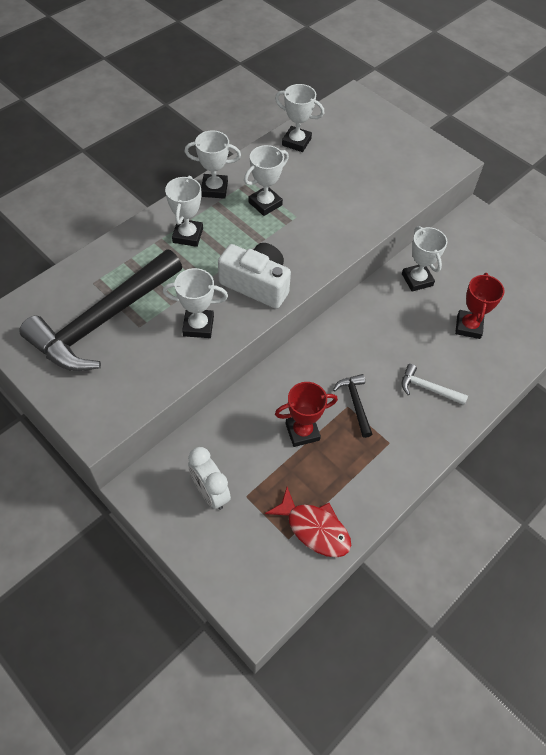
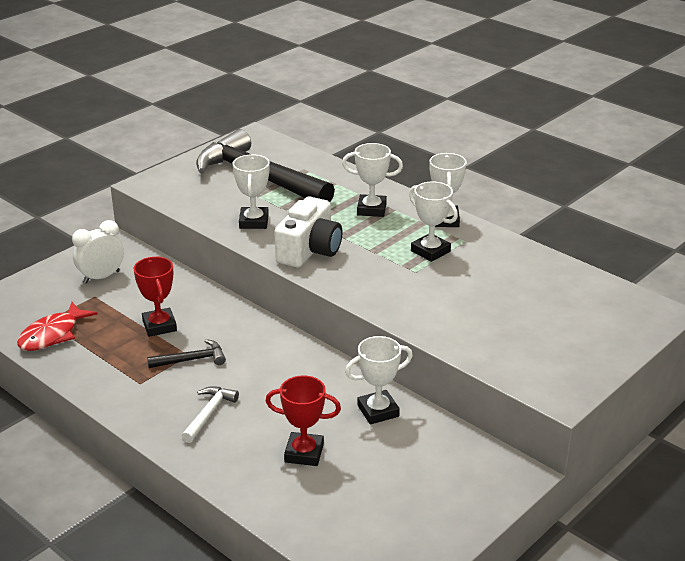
camera: 90 degrees right, 25 degrees down
(296, 142) = (545, 269): white trophy -> none

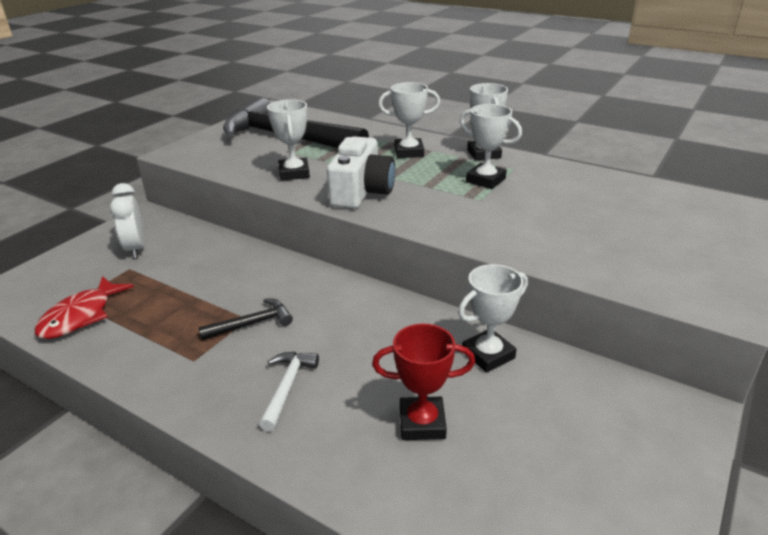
camera: 10 degrees left, 0 degrees up
(101, 277) = (136, 249): white clock -> white clock turned 60 degrees counterclockwise
(159, 326) = (208, 291): red trophy -> none

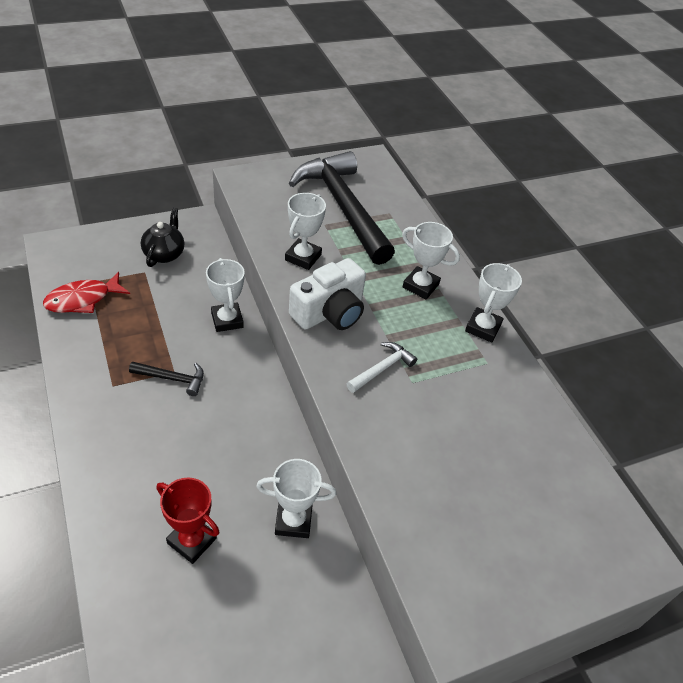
camera: 30 degrees right, 15 degrees up
(136, 249) = (164, 254): white clock -> black teapot
(287, 387) = (143, 449): white hammer -> white hammer (382, 368)
(485, 180) = (444, 362): white trophy -> white trophy (227, 320)

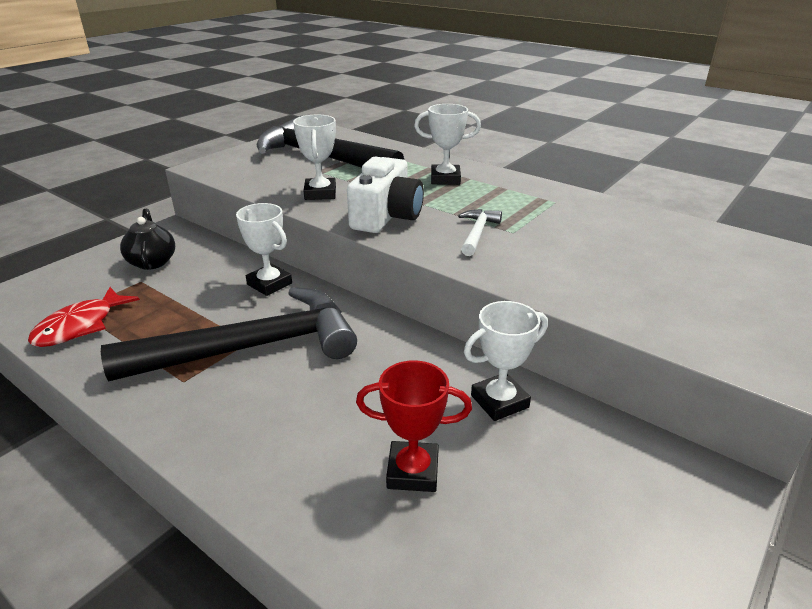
camera: 25 degrees left, 15 degrees down
(172, 379) = (252, 347): black hammer -> black hammer, size x2.43
(483, 328) = (525, 185): white trophy -> none

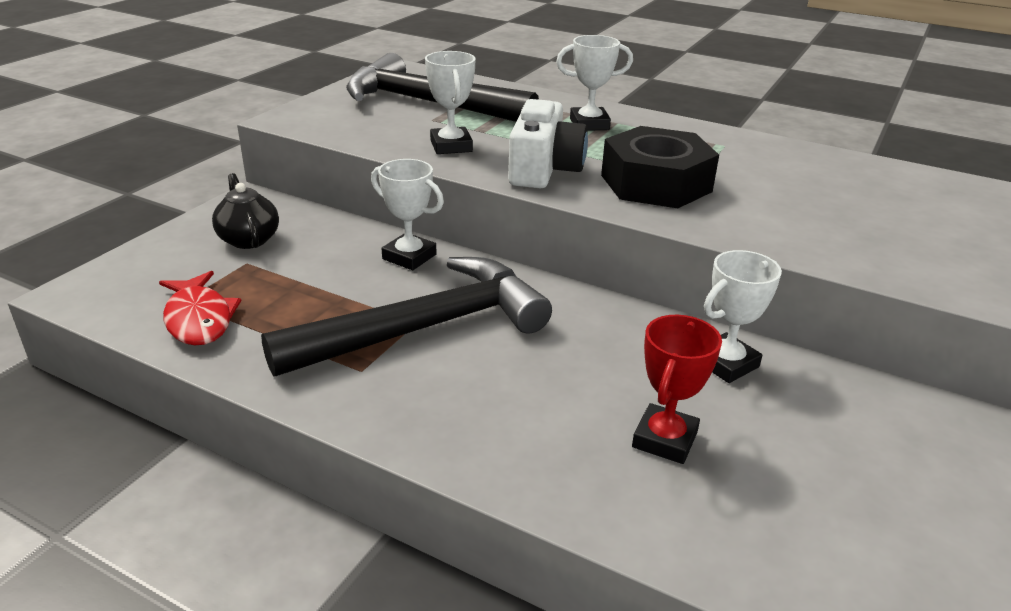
camera: 10 degrees left, 0 degrees up
(80, 326) = (199, 319): red fish -> red fish turned 45 degrees counterclockwise
(413, 471) = (664, 439): red trophy -> red trophy turned 60 degrees counterclockwise
(477, 233) = (656, 183): white hammer -> black nut

